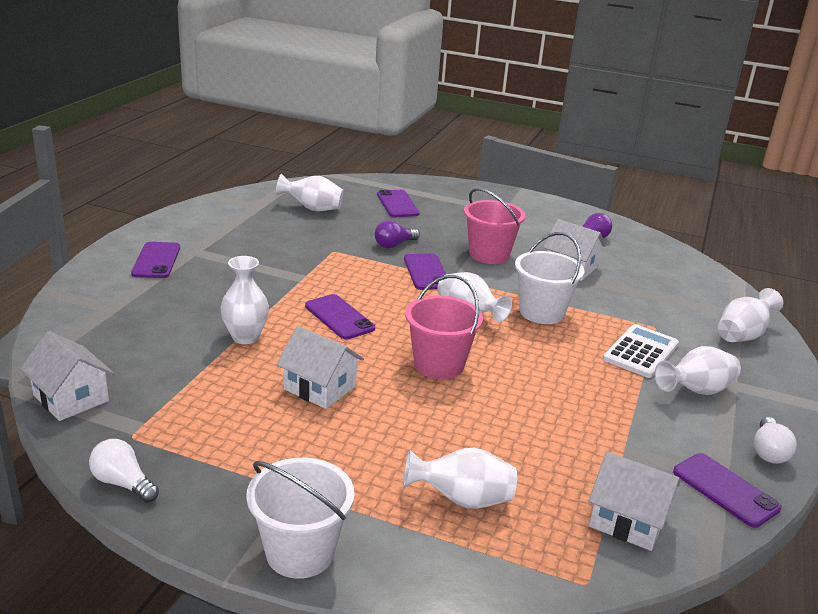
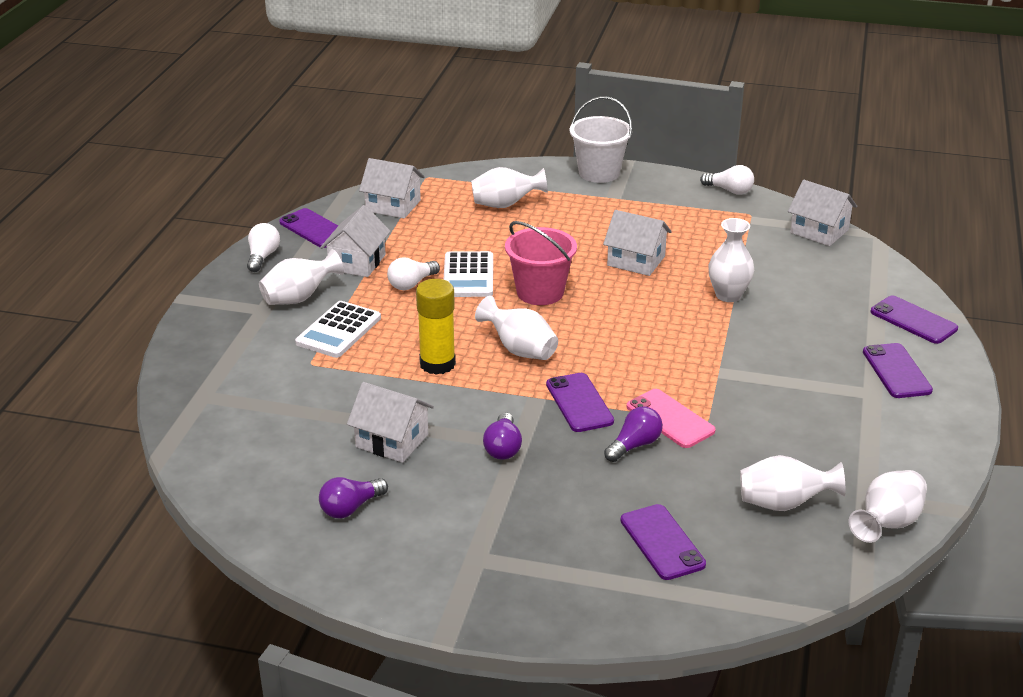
camera: 175 degrees right, 5 degrees up
(339, 317) = (652, 327): purple phone -> purple phone (913, 320)
(360, 255) = (670, 419): none -> pink phone
(489, 254) = (503, 447): pink bucket -> purple light bulb
(515, 394) = (468, 275): none -> white calculator
(542, 312) = (437, 364): white bucket -> yellow glue stick
(578, 392) = (411, 284): none -> white light bulb
(648, 428) = (357, 262): none -> white house
(742, 335) = (213, 366): white vase -> white vase (887, 524)

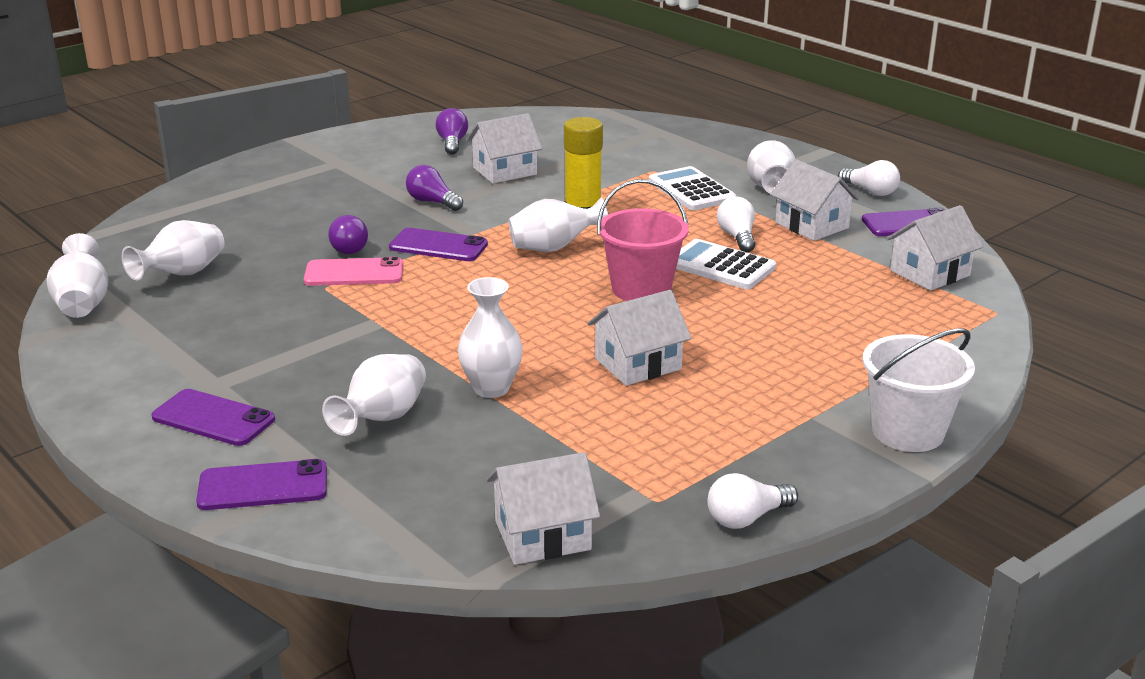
camera: 125 degrees right, 5 degrees down
(505, 205) = (869, 335): white vase -> white vase (382, 418)
(662, 542) = (238, 218): purple phone -> none

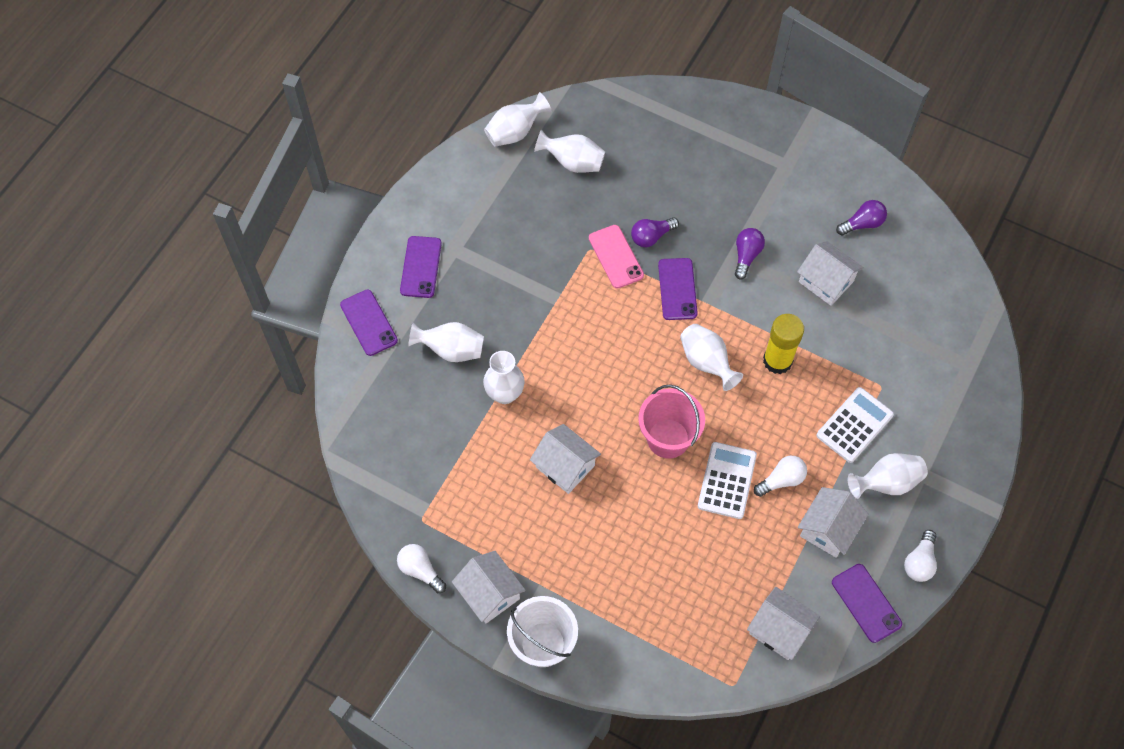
camera: 70 degrees right, 35 degrees up
(542, 535) = (371, 472): white house -> white house (489, 593)

